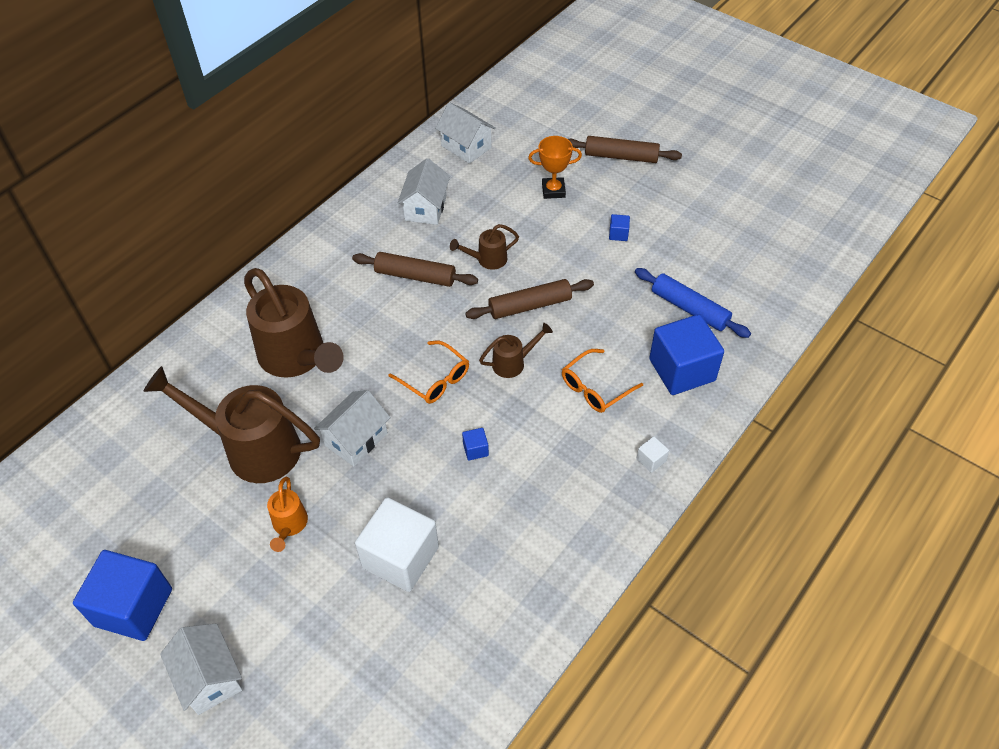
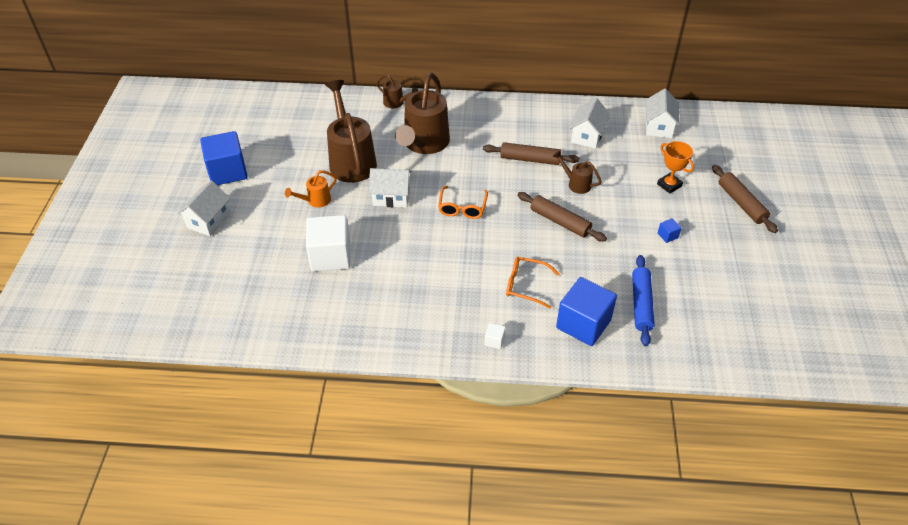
camera: 55 degrees right, 5 degrees down
(415, 276) = (530, 159): brown rolling pin -> brown rolling pin turned 60 degrees counterclockwise
(425, 208) = (587, 136): white house -> white house turned 45 degrees counterclockwise
(475, 449) = (428, 251): blue cube -> none
(513, 363) = (507, 236): brown watering can -> brown watering can (396, 103)

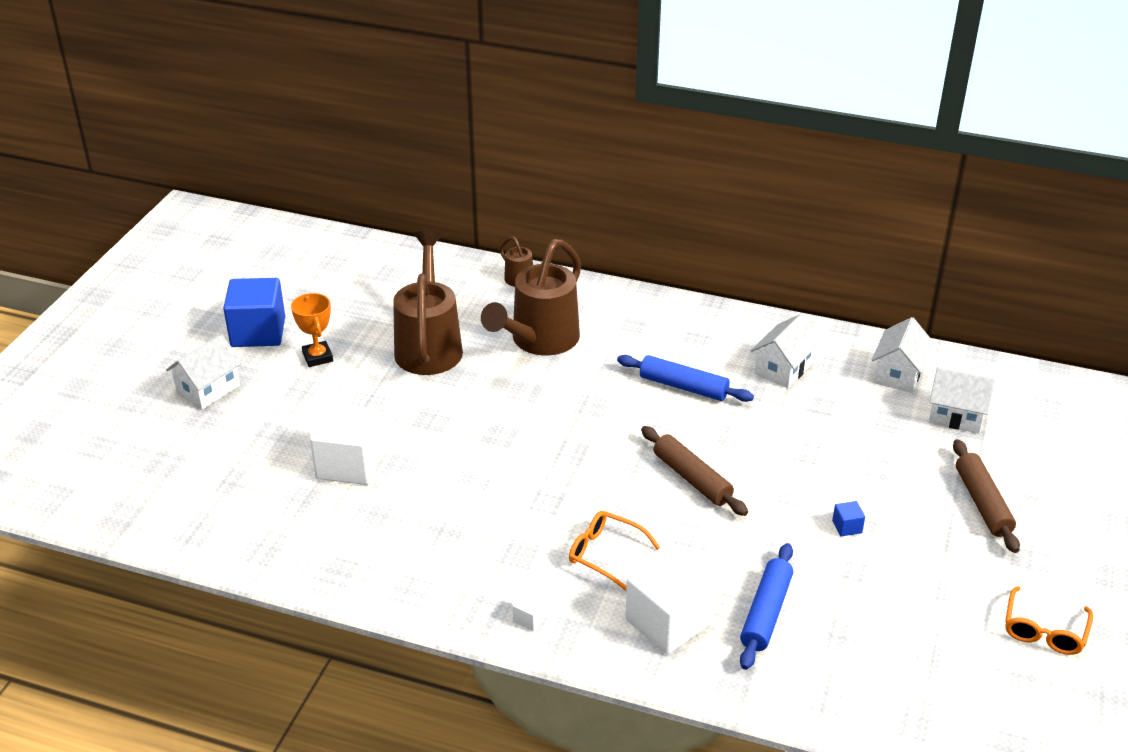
camera: 15 degrees right, 10 degrees down
(316, 201) = (359, 389): orange watering can -> none
(391, 197) = (464, 402): white house -> white house (956, 415)
(462, 207) = (558, 434): orange glasses -> orange glasses (1044, 630)
(530, 159) = (683, 386): brown rolling pin -> blue rolling pin
(576, 184) = (738, 431): brown watering can -> none
(583, 324) = (668, 622): blue cube -> white cube
(669, 185) = (879, 458): orange trophy -> orange trophy (317, 357)

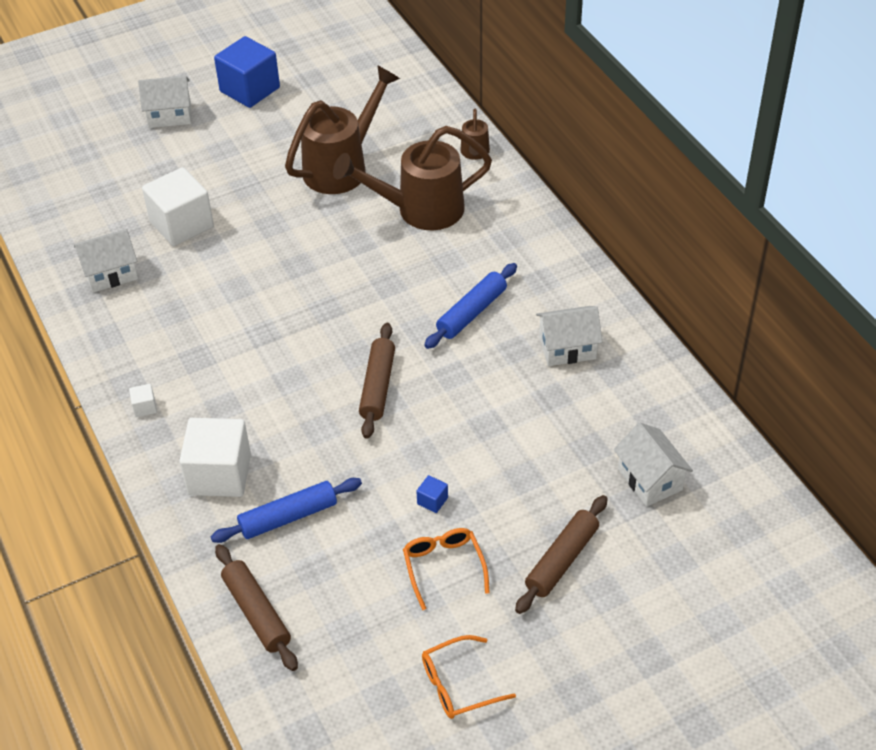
camera: 45 degrees right, 10 degrees up
(317, 357) = (261, 131): orange trophy -> none
(606, 554) = (247, 399): orange glasses -> orange glasses (444, 567)
(683, 386) = (472, 312): blue rolling pin -> blue rolling pin turned 60 degrees clockwise
(846, 696) = (256, 613): none -> brown rolling pin
(898, 374) = (655, 413): white house -> white house (110, 273)

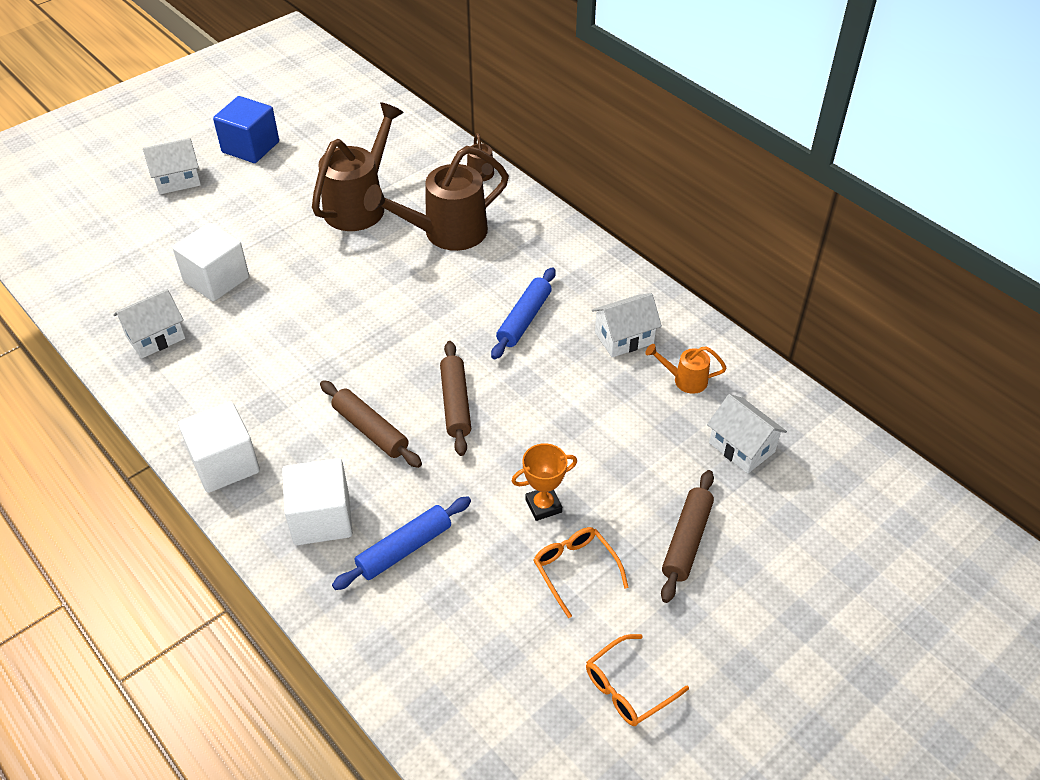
camera: 15 degrees left, 0 degrees up
(145, 407) = (225, 464): white cube -> white cube, size x2.47
(256, 613) = (400, 655): brown rolling pin -> brown rolling pin (370, 430)
(432, 501) = (543, 506): blue cube -> orange trophy
(616, 402) = (685, 380): none -> orange watering can

